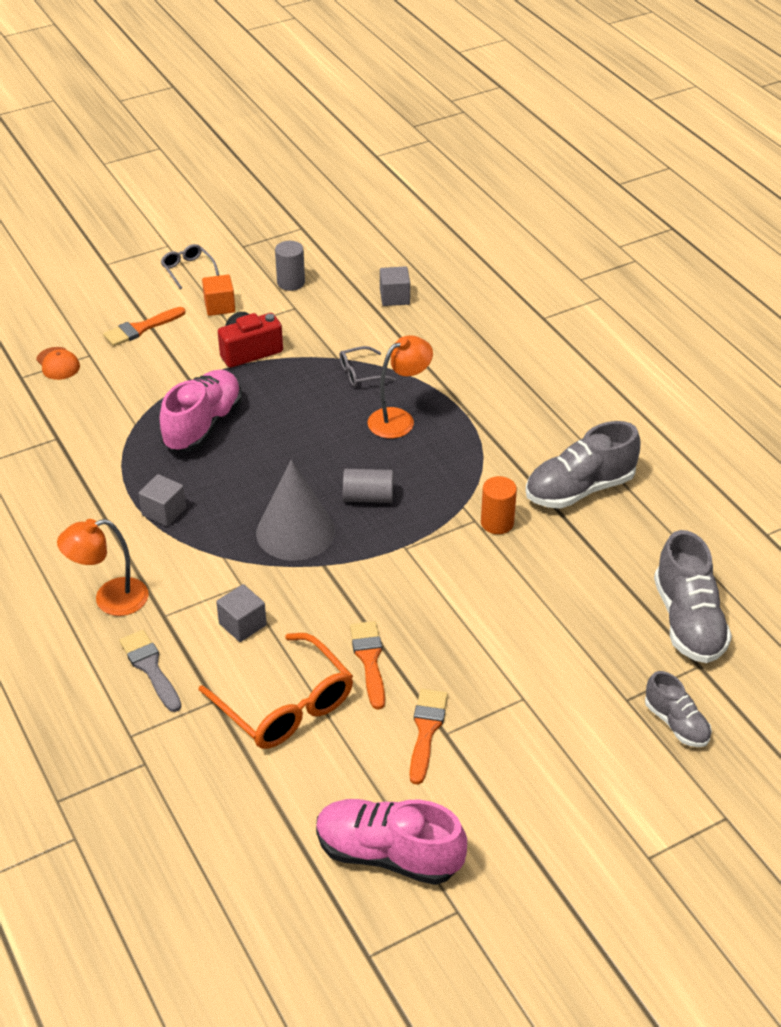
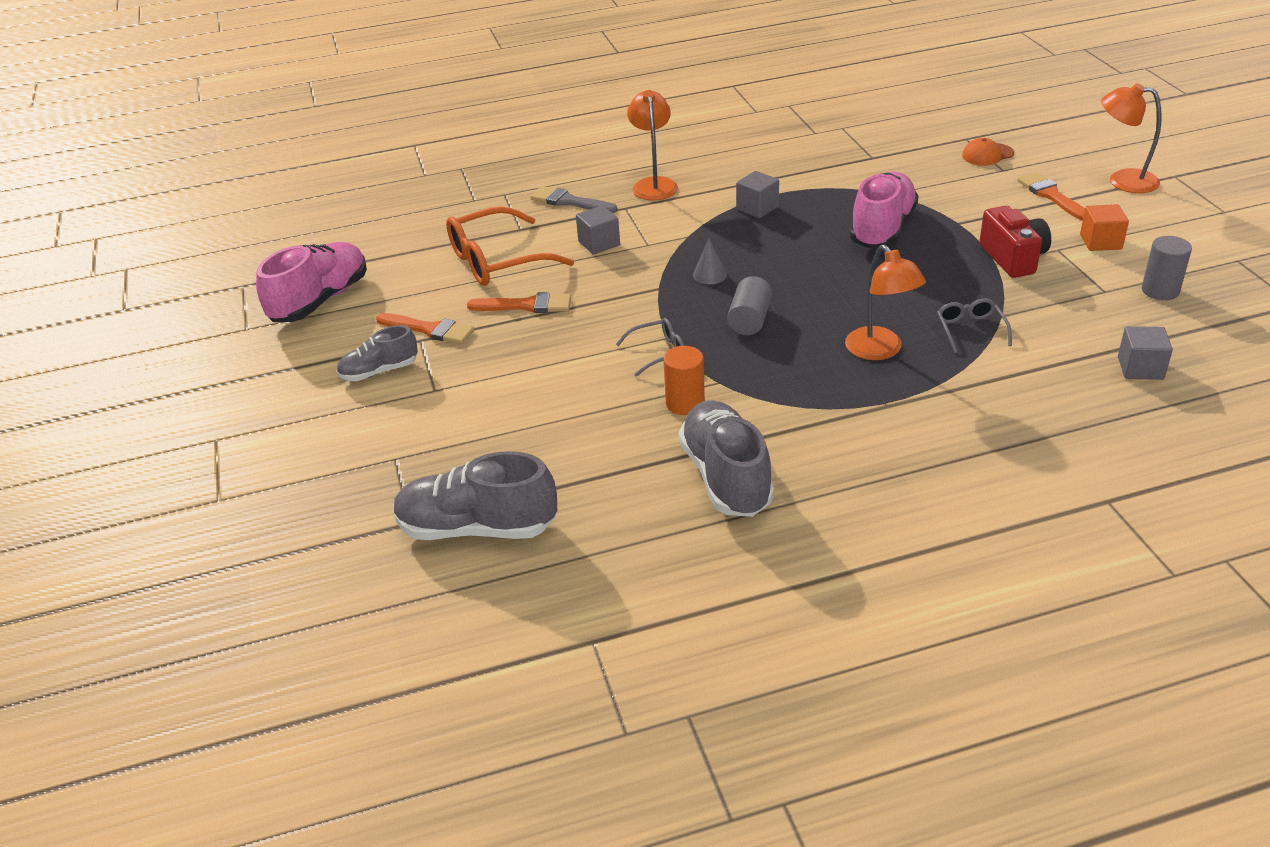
camera: 105 degrees right, 5 degrees down
(113, 290) = (1122, 180): none -> orange lamp
(150, 668) = (569, 202): grey brush -> grey brush turned 135 degrees counterclockwise
(188, 270) = (1174, 223): grey glasses -> grey glasses (658, 352)
(203, 425) = (882, 229): pink shoe -> pink shoe turned 105 degrees counterclockwise
(295, 532) = (709, 274): grey cone -> grey cone, size x0.43
(676, 723) = (346, 488): grey shoe -> grey shoe (379, 371)

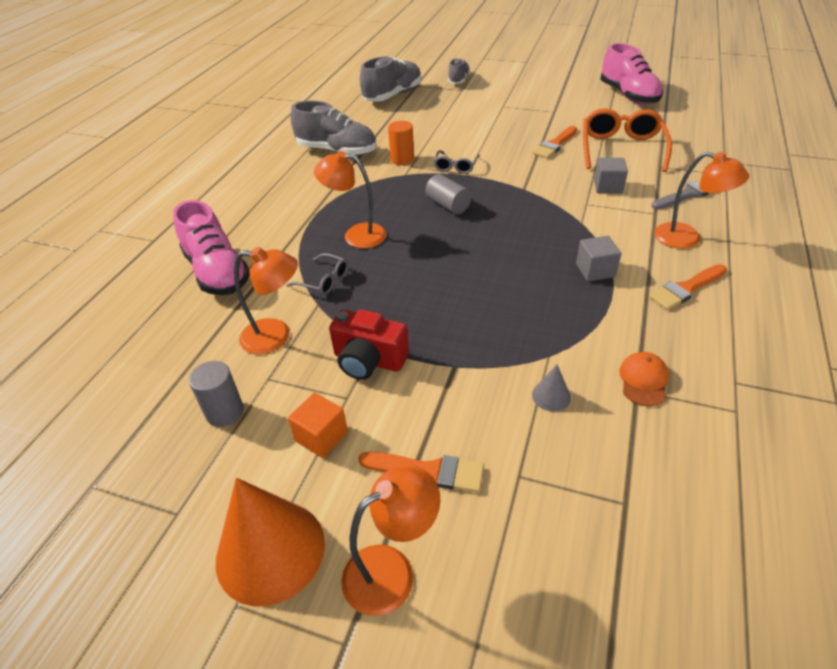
camera: 125 degrees right, 5 degrees up
(379, 371) = (536, 98): grey shoe -> grey shoe (458, 80)
(429, 329) = (562, 115): orange brush -> orange brush (686, 289)
(709, 274) = (518, 212): grey cone -> grey cone (551, 396)
(882, 229) = (493, 316): pink shoe -> pink shoe (217, 272)
(987, 155) = (566, 490): orange cap -> orange cap (643, 380)
(1067, 314) = (276, 336): none -> orange lamp
(1140, 368) = (190, 327): grey cube -> none
(1186, 218) = (270, 551): none -> orange cone

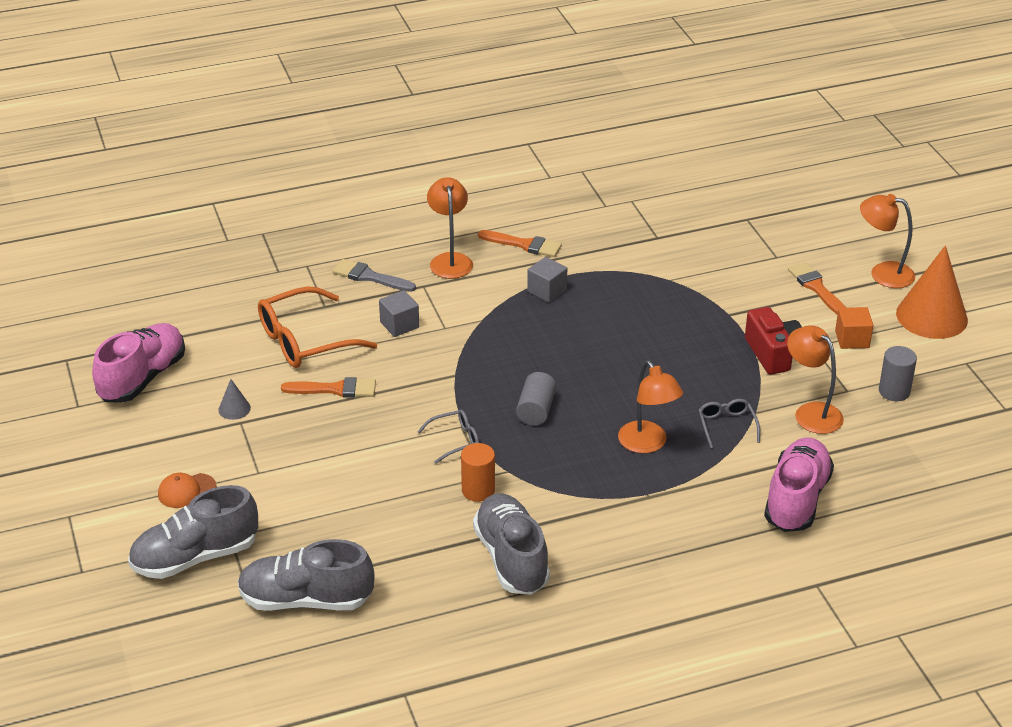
camera: 130 degrees left, 5 degrees down
(458, 80) = (195, 557): grey shoe -> grey shoe, size x1.71
(551, 396) = (704, 266): grey cone -> grey cone (234, 409)
(643, 380) = (646, 237): orange cap -> orange cap (186, 491)

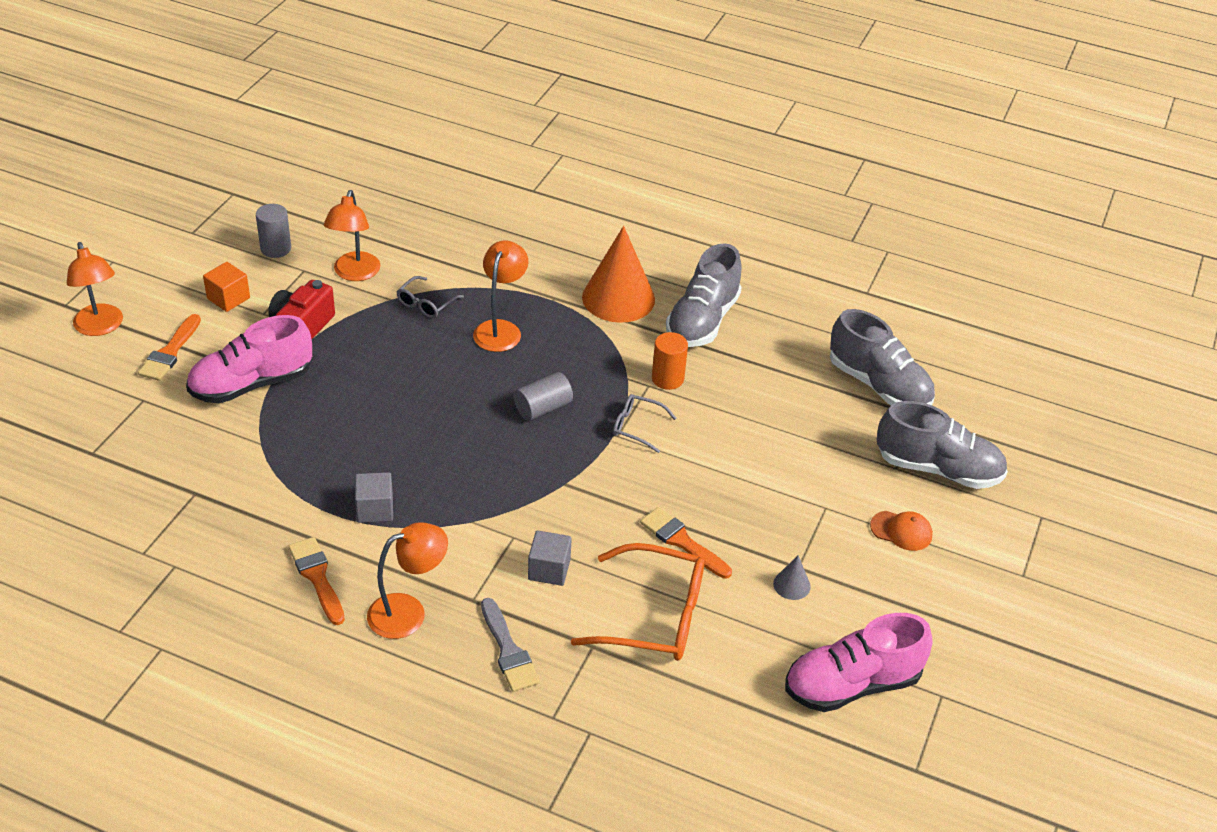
camera: 140 degrees left, 5 degrees up
(450, 260) = (408, 612): orange lamp -> orange lamp turned 150 degrees counterclockwise
(796, 499) = (463, 235): pink shoe -> pink shoe (251, 384)
(931, 316) = (142, 274): orange cone -> orange cone (618, 298)

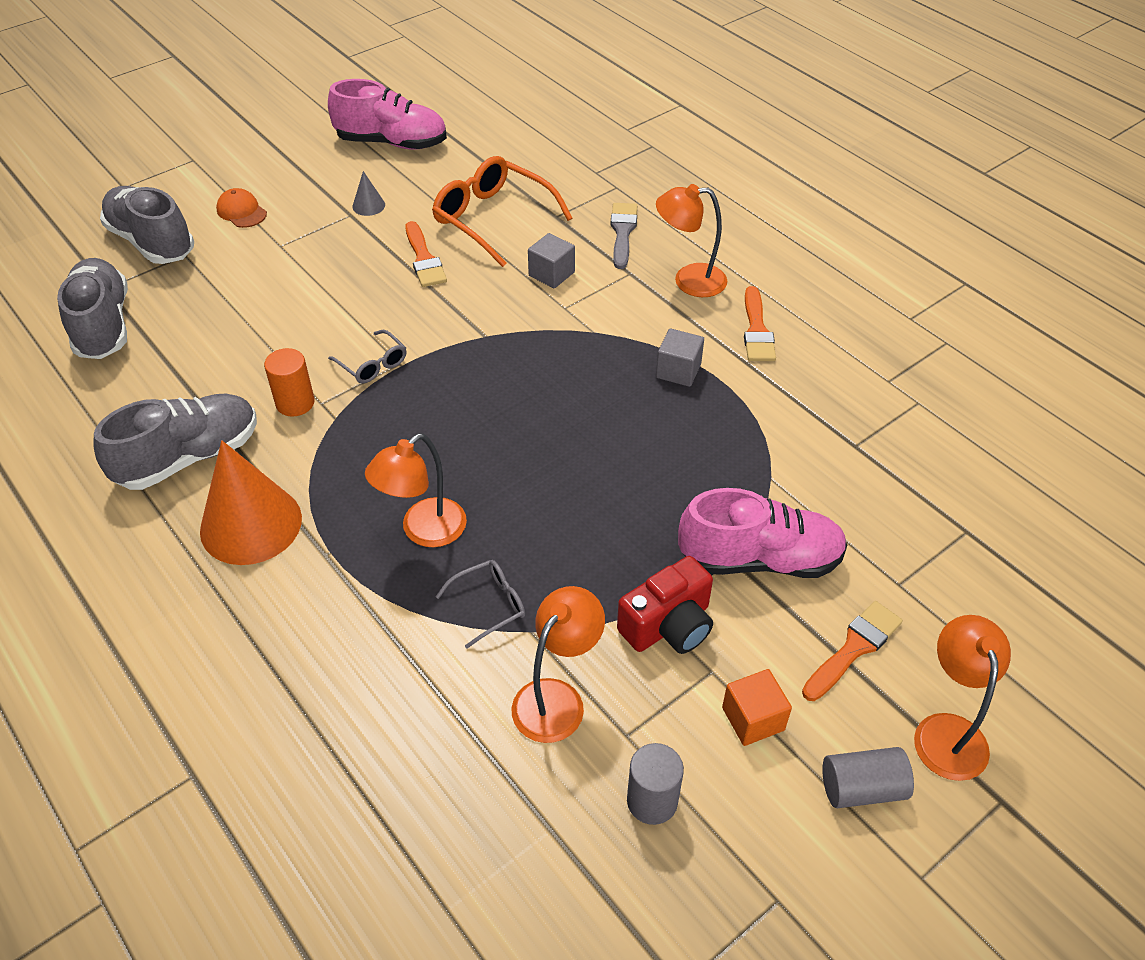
camera: 150 degrees left, 5 degrees up
(543, 408) = (449, 416): grey cylinder -> grey cylinder (862, 788)

